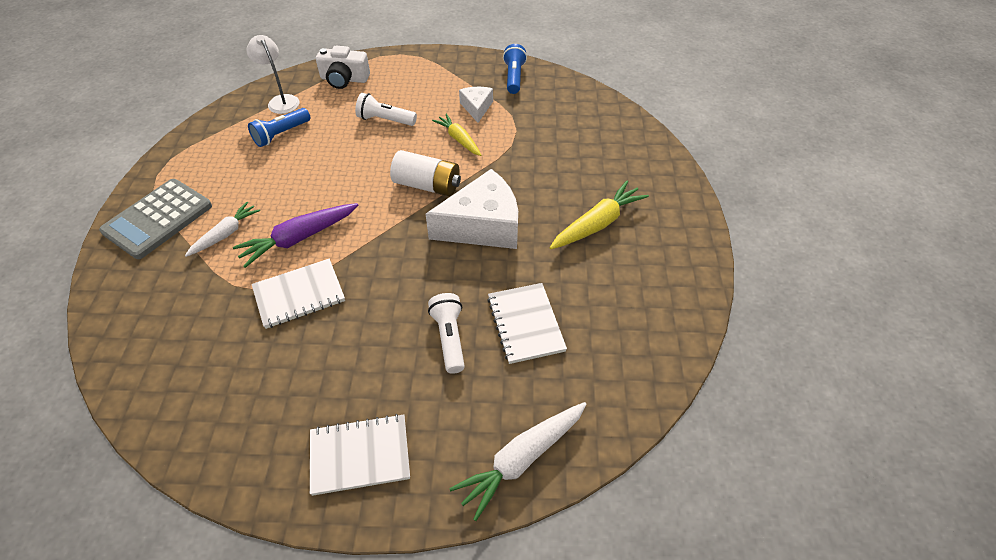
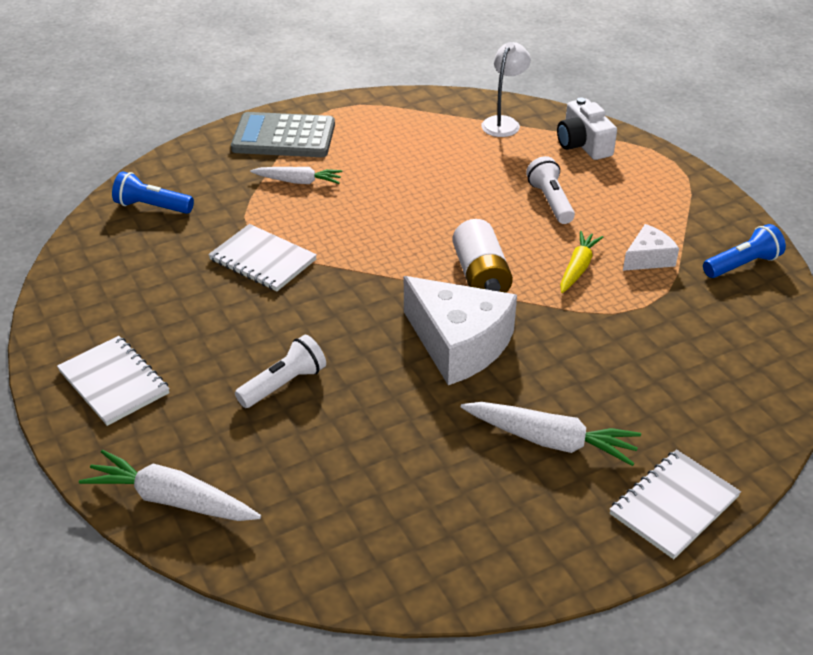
camera: 60 degrees right, 10 degrees down
(281, 134) = (455, 147): blue flashlight -> blue flashlight (152, 207)
(299, 239) = (329, 226): purple carrot -> none
(525, 324) = (344, 435): white notebook -> white notebook (674, 505)
(597, 224) = (551, 440): yellow carrot -> white carrot

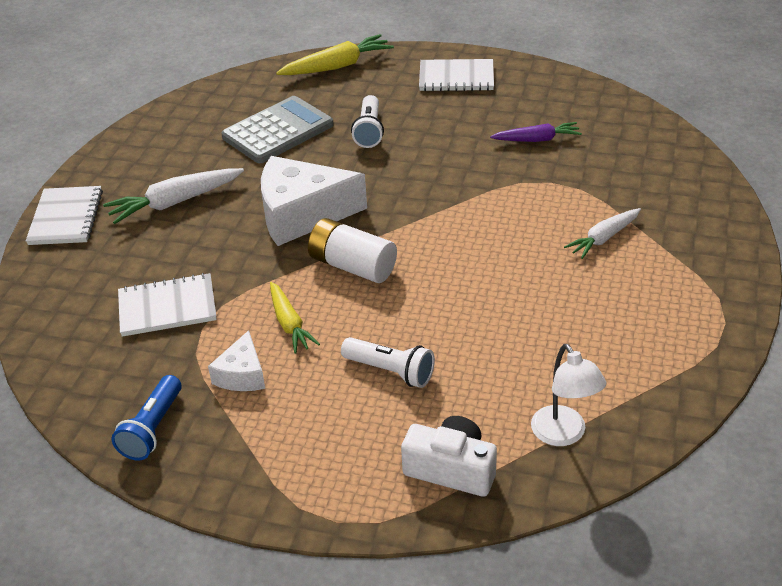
camera: 135 degrees right, 0 degrees up
(152, 207) = (648, 153): blue flashlight -> none
(171, 500) = (337, 66): white carrot -> yellow carrot
(189, 271) = (537, 139): none -> purple carrot
(263, 260) = (510, 175): white notebook -> white notebook (167, 307)
(284, 137) = (695, 264): grey calculator -> grey calculator (278, 131)

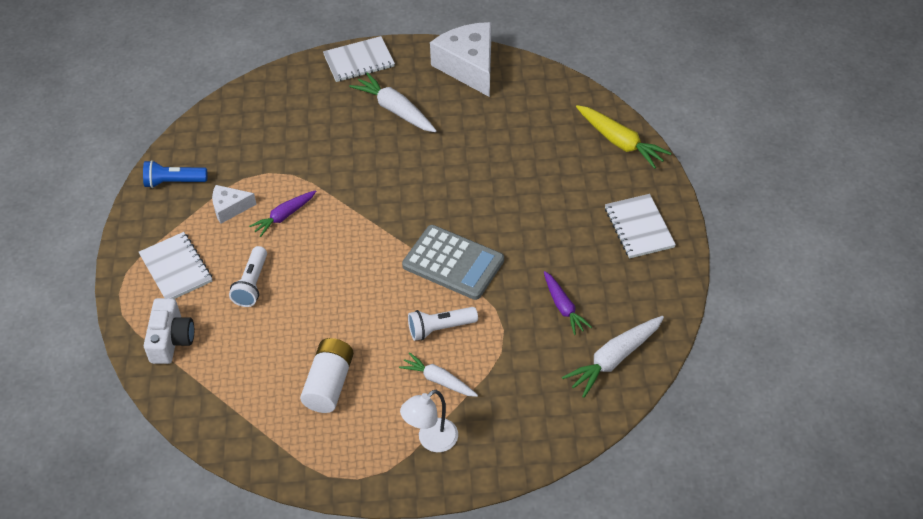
camera: 70 degrees right, 10 degrees up
(167, 307) = (283, 148): white notebook -> white notebook (176, 268)
(278, 131) = (507, 136): grey calculator -> grey calculator (453, 263)
(289, 324) = (284, 216): yellow carrot -> purple carrot
(302, 214) = (406, 184): white cheese -> white cheese (469, 67)
(352, 266) = (355, 232): white battery -> white battery (329, 384)
(369, 131) = (530, 192): white flashlight -> white flashlight (440, 328)
(563, 435) = (214, 395): white lamp -> white lamp (431, 440)
(615, 123) = (614, 359): none -> white carrot

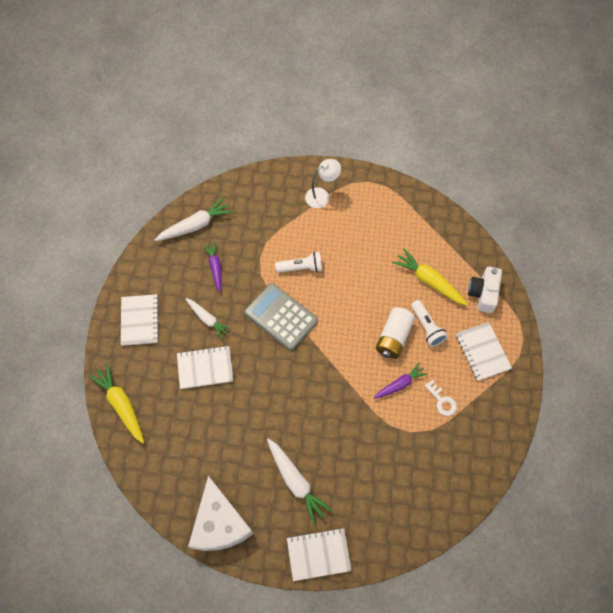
camera: 170 degrees left, 15 degrees up
(174, 182) = (488, 438): blue flashlight -> none
(230, 208) = (442, 401): white cheese -> white key
(251, 343) = (429, 281): none -> yellow carrot
(252, 284) = (427, 327): white flashlight -> white flashlight turned 135 degrees clockwise
(329, 384) = (379, 242): white battery -> white battery (393, 337)
(438, 380) = (309, 232): white carrot -> white carrot (207, 319)
(534, 192) = (205, 368): none -> white notebook

